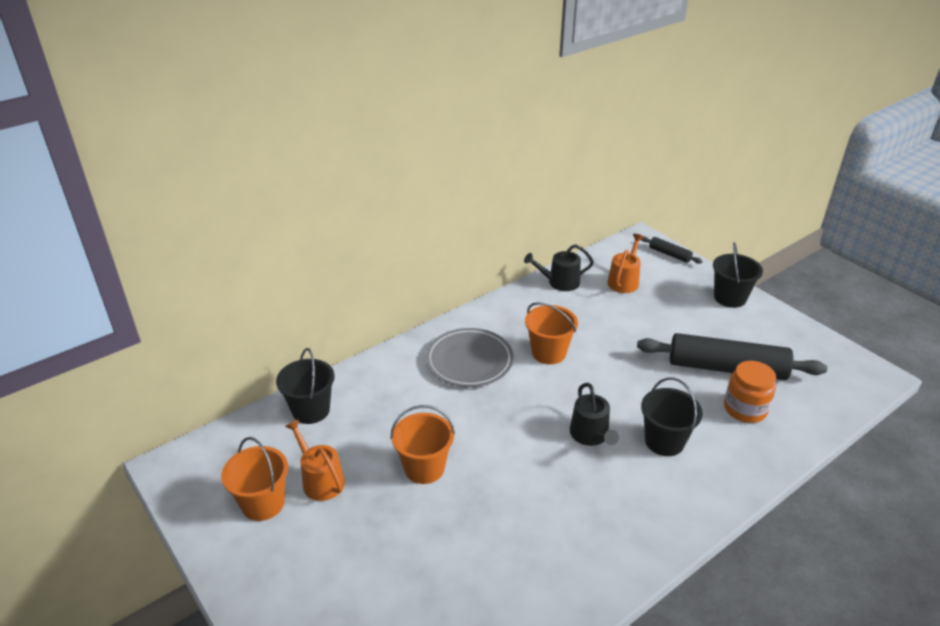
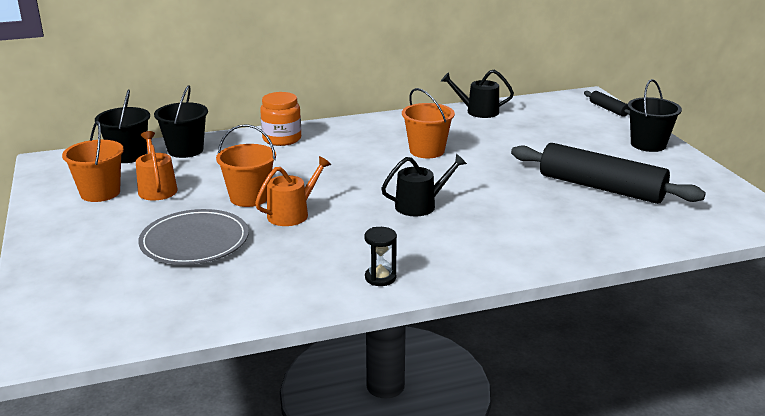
camera: 20 degrees right, 10 degrees down
(469, 360) = (348, 144): grey plate -> grey plate (194, 241)
(591, 435) = (420, 205): black watering can -> black watering can turned 120 degrees counterclockwise
(618, 550) = (380, 278): none -> black hourglass
(624, 281) = (544, 119): orange watering can -> orange watering can (292, 214)
(664, 441) = (490, 221): black bucket -> black bucket (128, 155)
(745, 409) = (596, 216): orange jar -> orange jar (282, 139)

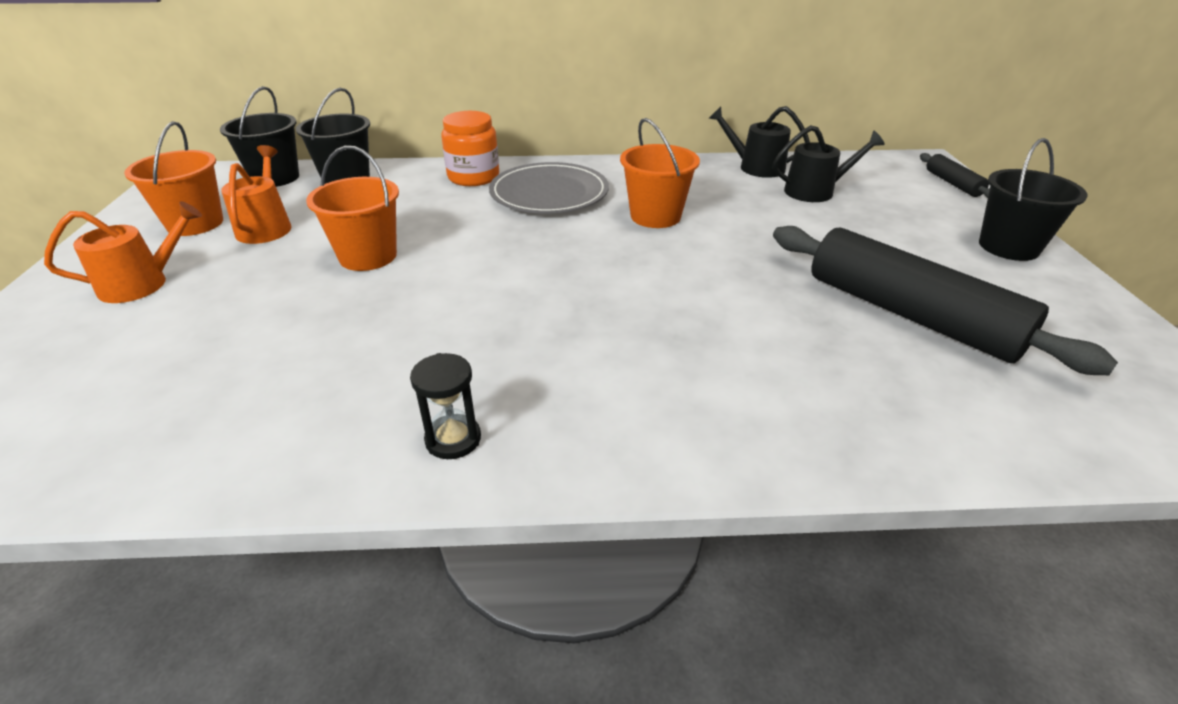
camera: 15 degrees right, 10 degrees up
(194, 241) = (238, 317): grey plate -> grey plate (549, 193)
(292, 214) = (404, 291): orange watering can -> orange watering can (142, 284)
(420, 205) = (598, 304): black watering can -> black watering can (815, 191)

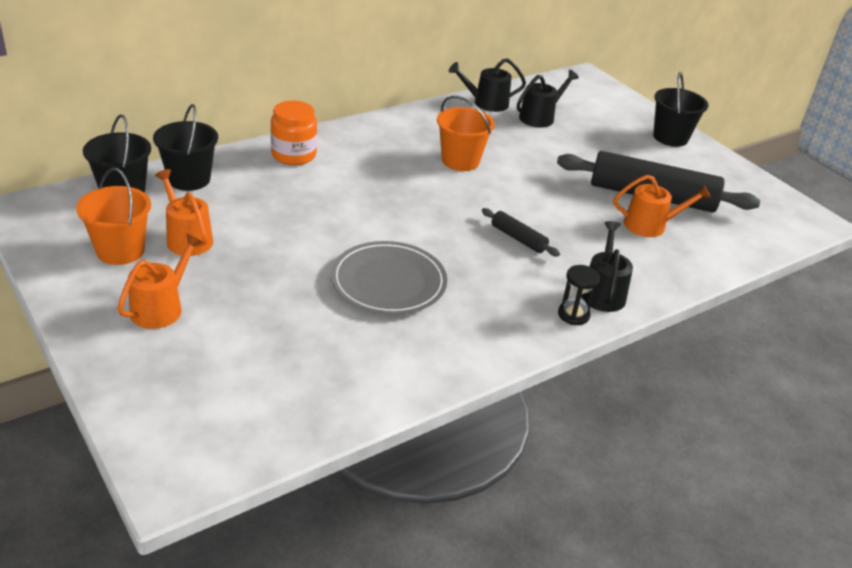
camera: 35 degrees left, 0 degrees up
(368, 256) = (302, 241): orange bucket -> none
(453, 439) = (497, 333): black hourglass -> black hourglass (573, 315)
(549, 193) = (368, 157): grey plate -> grey plate (388, 282)
(688, 432) = (603, 292): none -> black watering can
(870, 354) = (650, 225): none -> orange watering can
(953, 183) = (613, 93): black rolling pin -> black rolling pin (518, 238)

